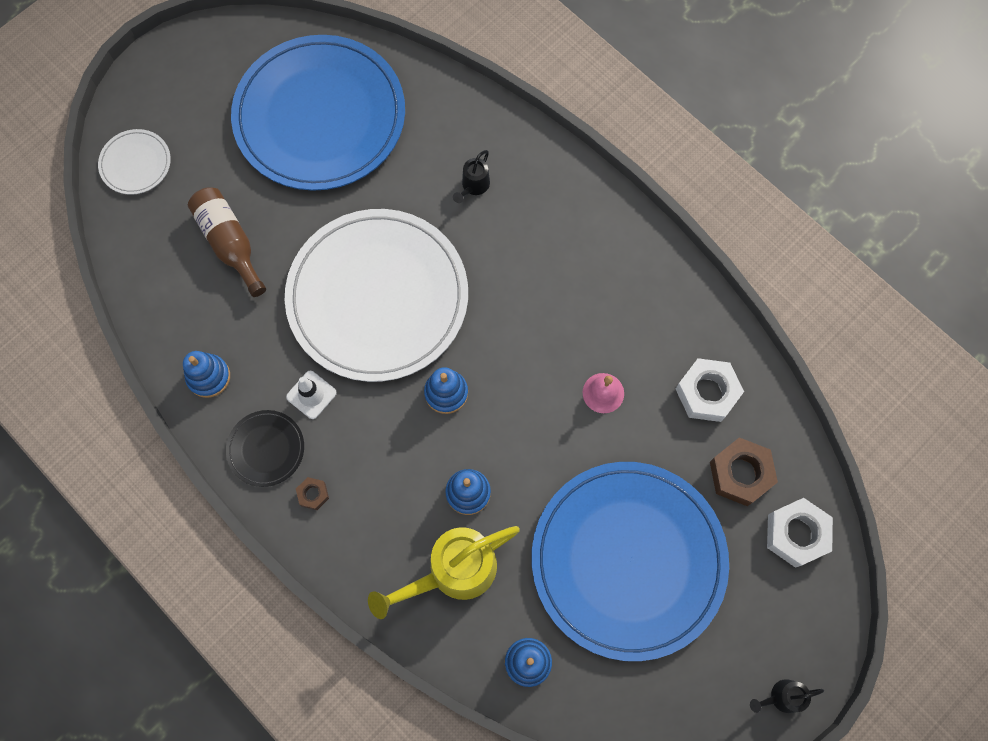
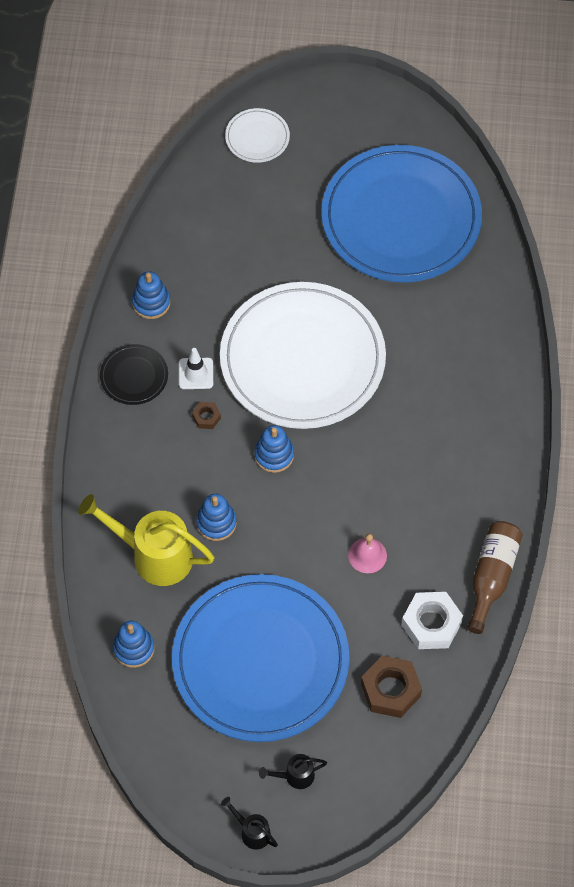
camera: 50 degrees right, 10 degrees down
(230, 243) = (255, 239): brown bottle -> brown bottle (491, 577)
(313, 494) = (129, 429): brown nut -> brown nut (206, 417)
(473, 186) = (443, 355): black watering can -> black watering can (294, 776)
(796, 534) = (379, 759): white nut -> none

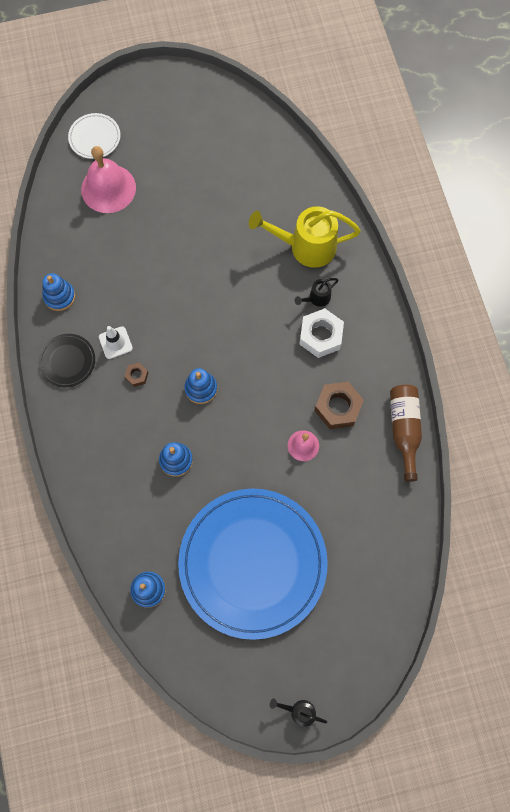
camera: 20 degrees left, 10 degrees up
(153, 555) = (136, 504): yellow watering can -> yellow watering can (305, 246)
(251, 200) = (108, 188): none -> pink bell
(294, 776) = (315, 650): black watering can -> black watering can (316, 298)
(302, 359) = (194, 303): white plate -> none
(391, 690) = (362, 550): brown nut -> brown nut (338, 407)
(401, 218) = (228, 166): blue plate -> none
(431, 624) = (373, 484): white nut -> white nut (320, 336)

